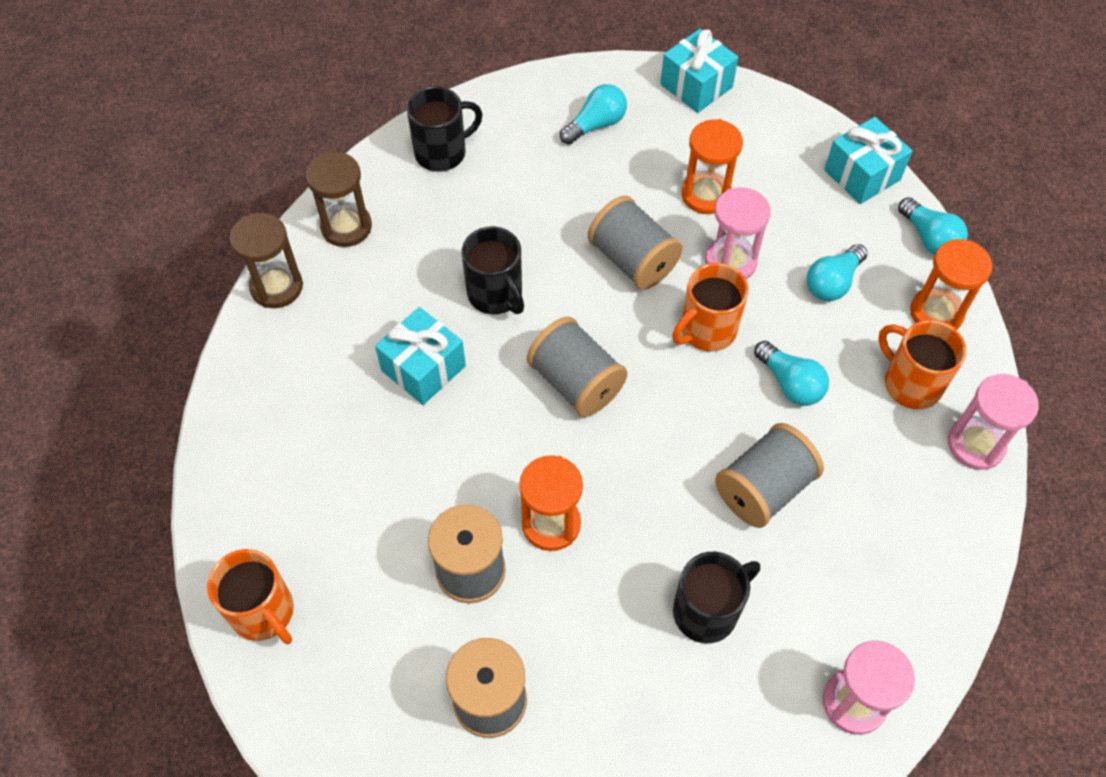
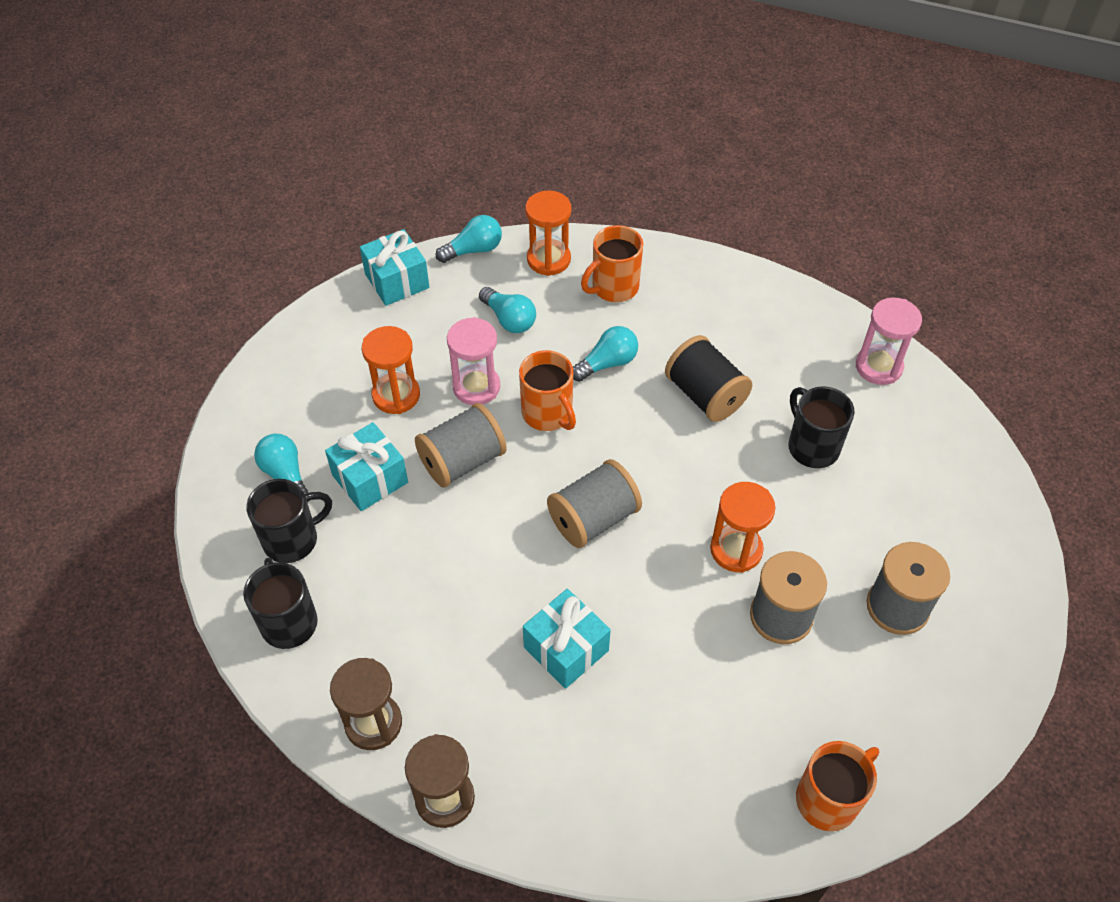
camera: 85 degrees left, 5 degrees down
(496, 295) = (486, 579): black mug -> black mug (292, 539)
(696, 86) = (257, 386): turquoise gift -> turquoise gift (370, 479)
(763, 489) = (705, 395): grey spool -> black spool
(975, 445) = (670, 260): pink hourglass -> none

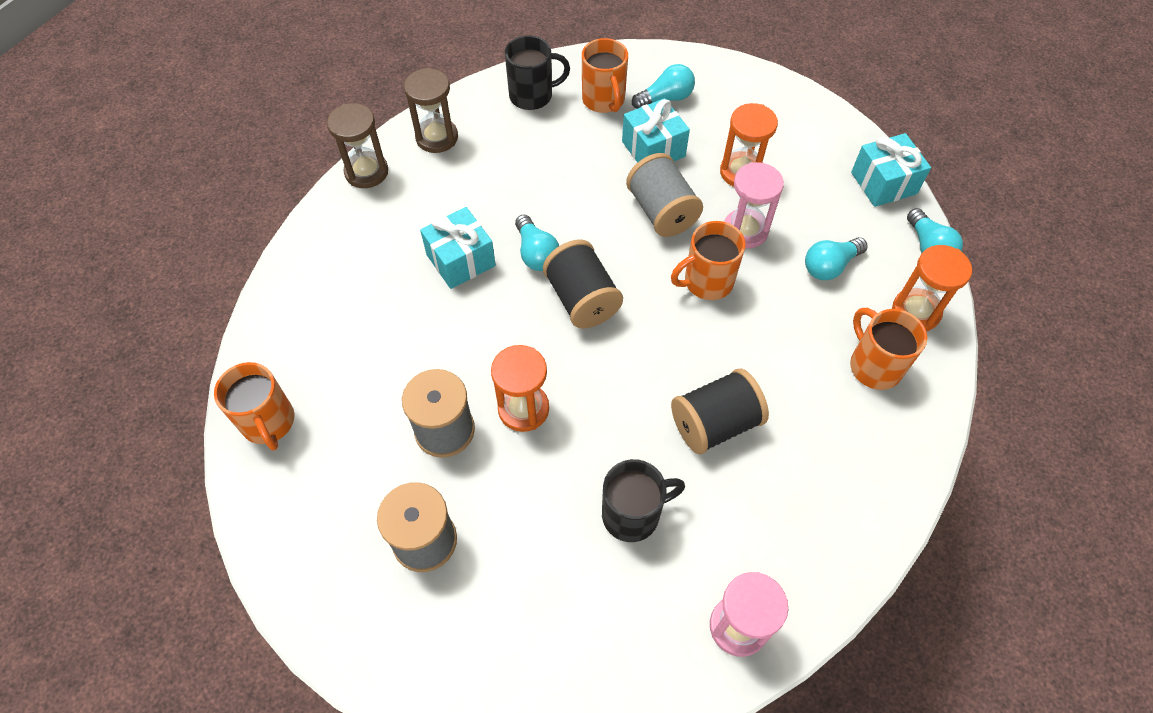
camera: 100 degrees right, 5 degrees up
(292, 539) = (604, 100): black mug -> orange mug
(593, 519) = (582, 299): grey spool -> black spool
(607, 363) = (766, 341): turquoise light bulb -> turquoise light bulb (536, 253)

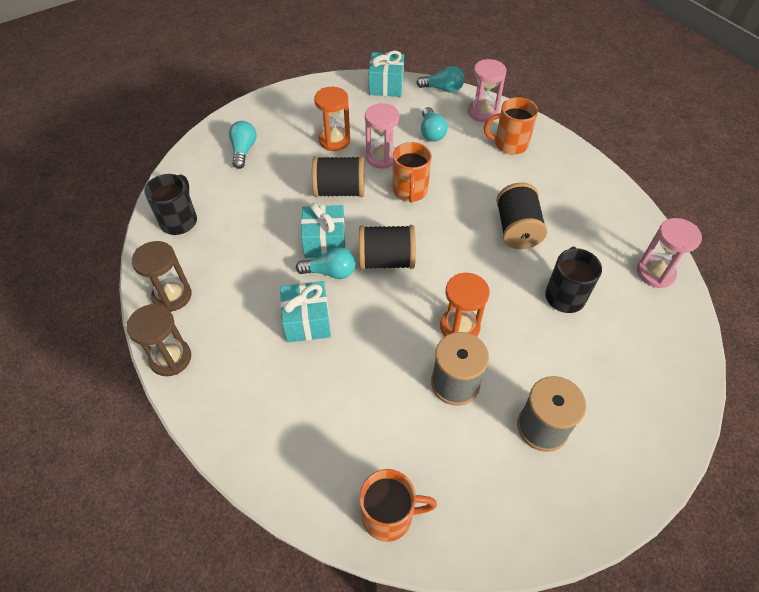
camera: 65 degrees left, 5 degrees down
(604, 100) = (218, 182): orange mug -> none
(653, 149) = (283, 174): turquoise gift -> turquoise gift (325, 242)
(661, 211) = (339, 191): grey spool -> black spool
(916, 311) = (482, 112): orange hourglass -> pink hourglass

